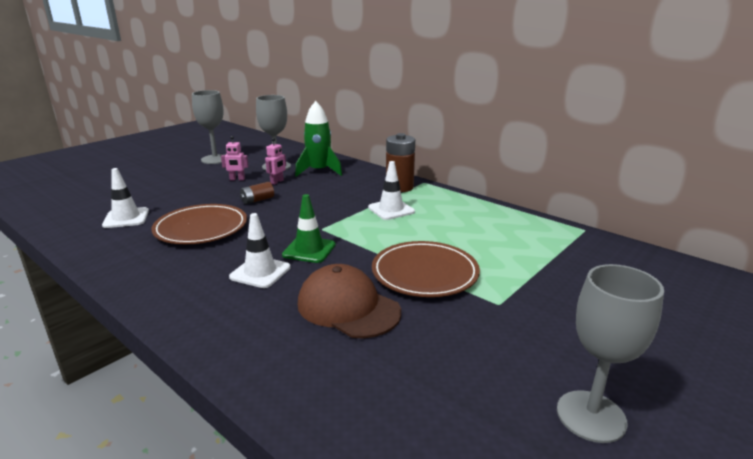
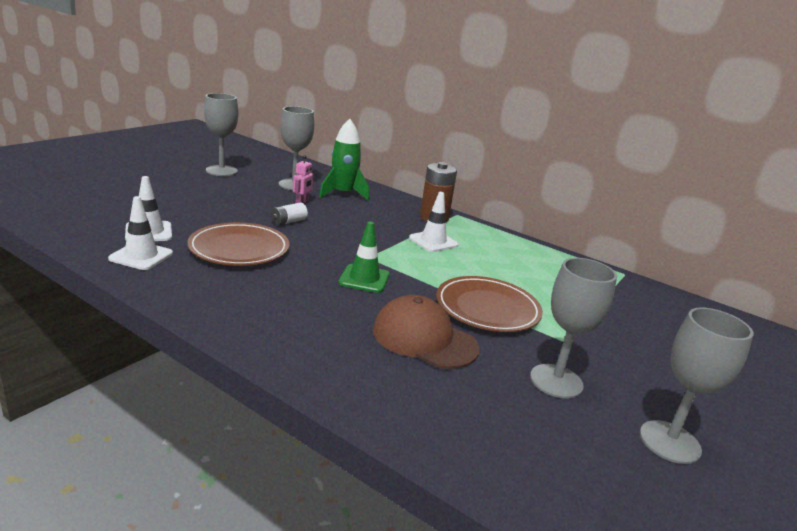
camera: 10 degrees left, 0 degrees up
(237, 179) = (256, 196): pink robot -> none
(257, 200) = (288, 221): brown battery -> white battery
(260, 272) = (322, 299): white traffic cone -> white traffic cone (141, 256)
(476, 348) = (556, 381): none -> grey goblet

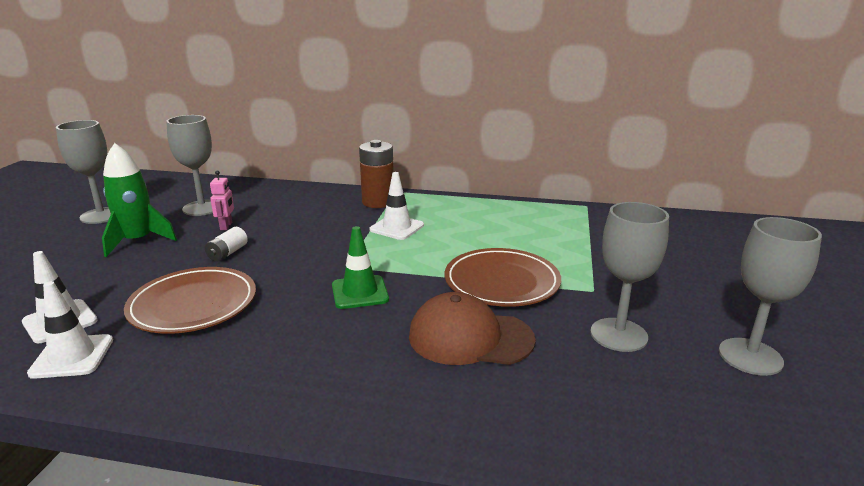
camera: 20 degrees left, 0 degrees up
(343, 194) = (264, 203): green rocket -> green rocket (138, 241)

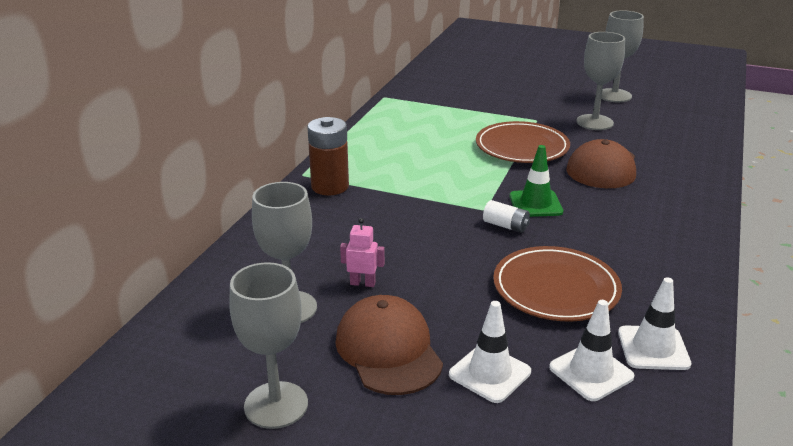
camera: 80 degrees left, 5 degrees up
(138, 241) = (388, 350): green rocket -> brown cap
(227, 253) = (442, 277): white battery -> white battery (505, 226)
(397, 227) = (404, 180): white traffic cone -> white traffic cone (490, 373)

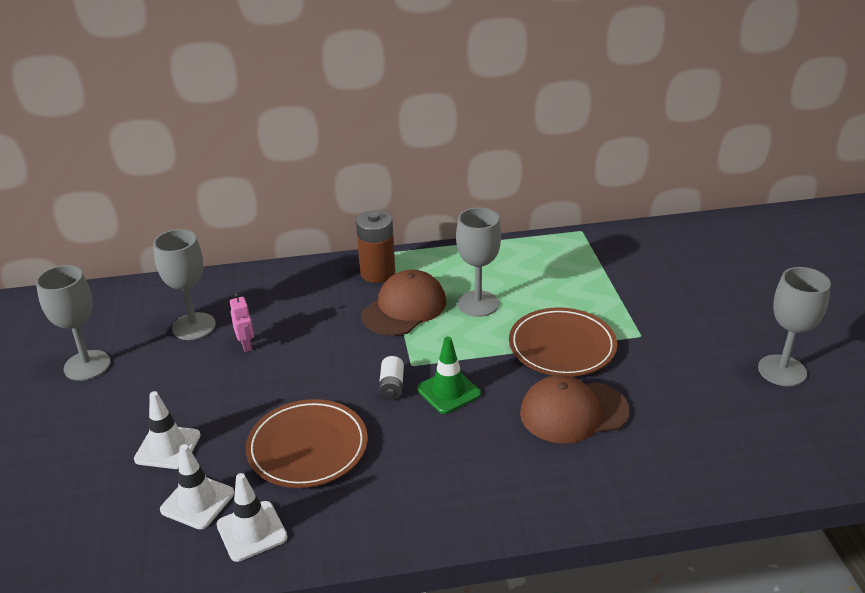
camera: 60 degrees right, 5 degrees up
(388, 350) = (170, 389): brown cap -> brown cap (404, 308)
(594, 122) = (683, 377): grey goblet -> grey goblet (478, 304)

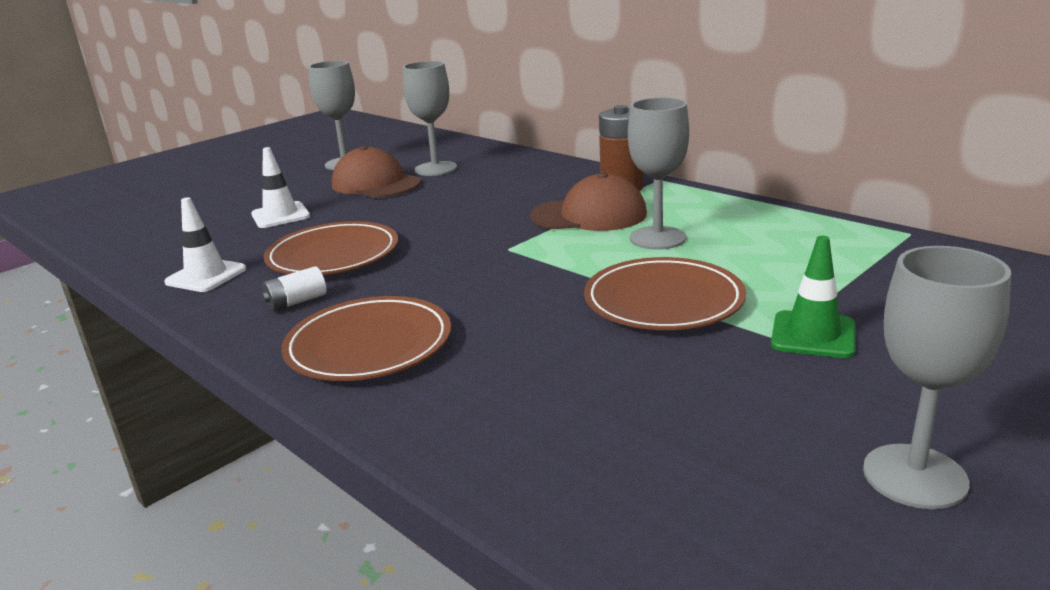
camera: 55 degrees right, 10 degrees down
(197, 501) = (226, 246): white traffic cone -> none
(246, 345) = (438, 189): pink robot -> none
(391, 386) = (462, 253): white battery -> white battery (296, 302)
(448, 391) = (491, 277): green traffic cone -> green traffic cone (813, 335)
(486, 483) = (369, 345): none -> brown plate
(573, 412) = (552, 348): brown cap -> brown cap (376, 184)

